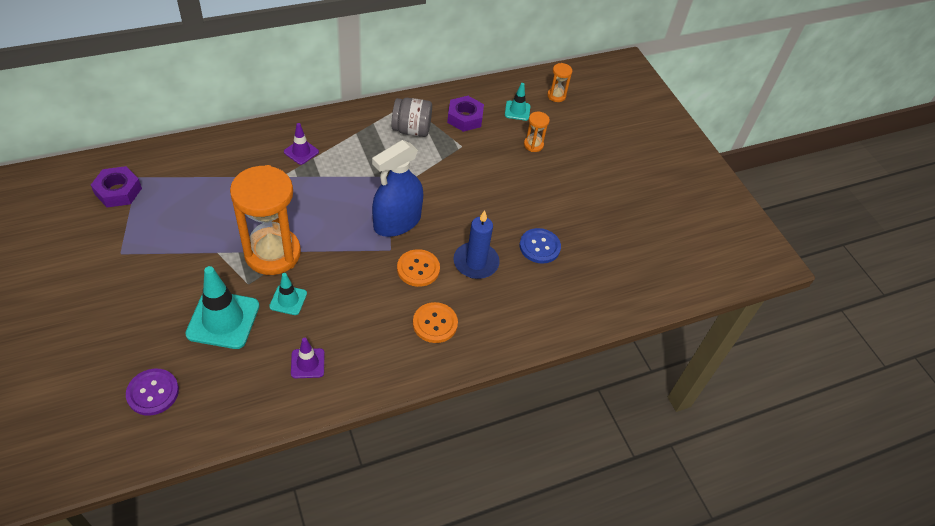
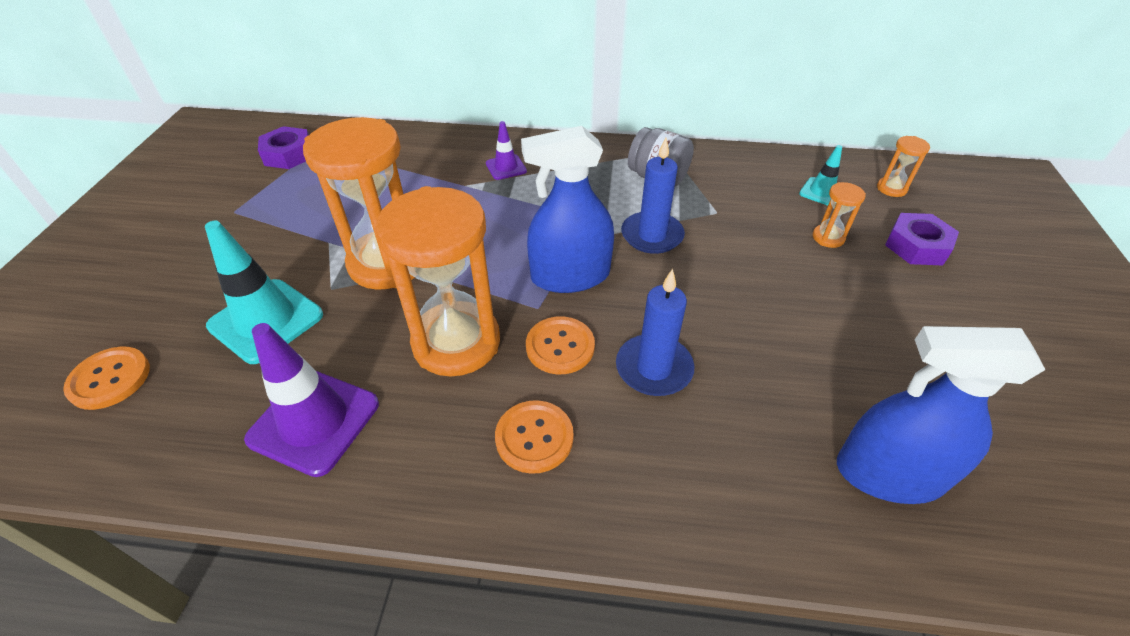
camera: 35 degrees right, 5 degrees down
(153, 393) = (110, 379): purple button -> orange button
(288, 300) = (360, 325): turquoise traffic cone -> none
(307, 363) = (314, 421): purple traffic cone -> purple traffic cone, size x1.89
(356, 288) = (456, 342): none -> orange hourglass
(431, 176) = (652, 235): none -> blue candle
(465, 118) = (739, 182): purple nut -> purple nut (916, 246)
(539, 247) = (774, 381): blue button -> none
(607, 274) = (889, 473): none -> blue spray bottle

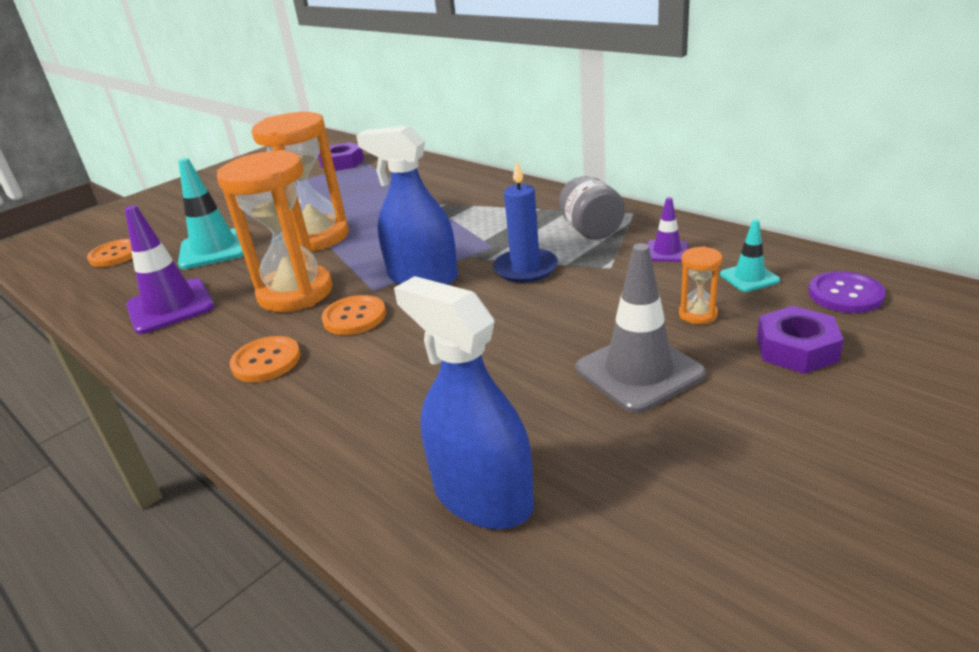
camera: 40 degrees right, 15 degrees down
(506, 167) = (474, 198): purple traffic cone -> purple traffic cone (667, 251)
(654, 368) = (399, 352): blue candle -> none
(852, 306) = (639, 372): none -> grey traffic cone
(891, 189) = (845, 294): orange hourglass -> purple button

